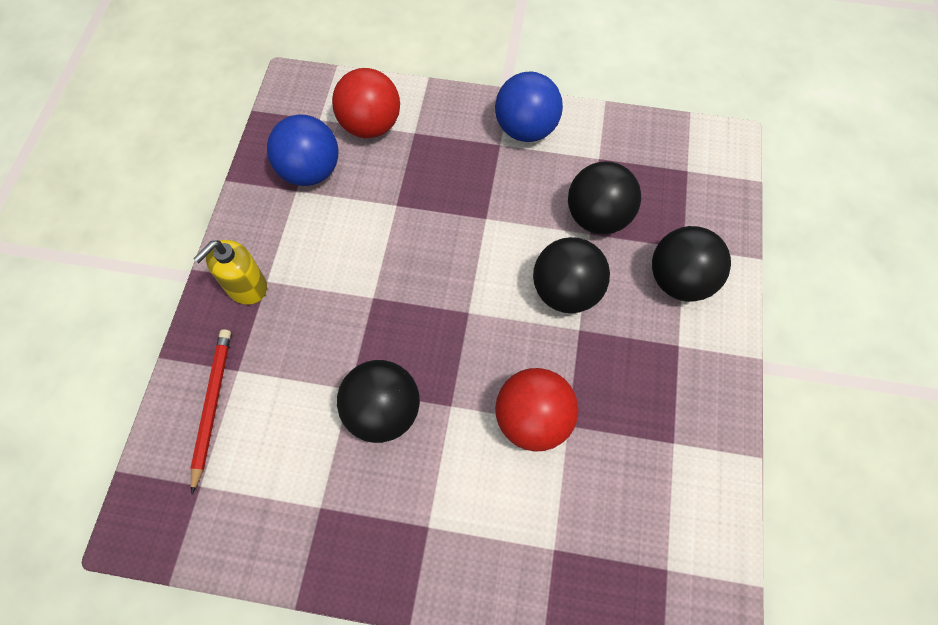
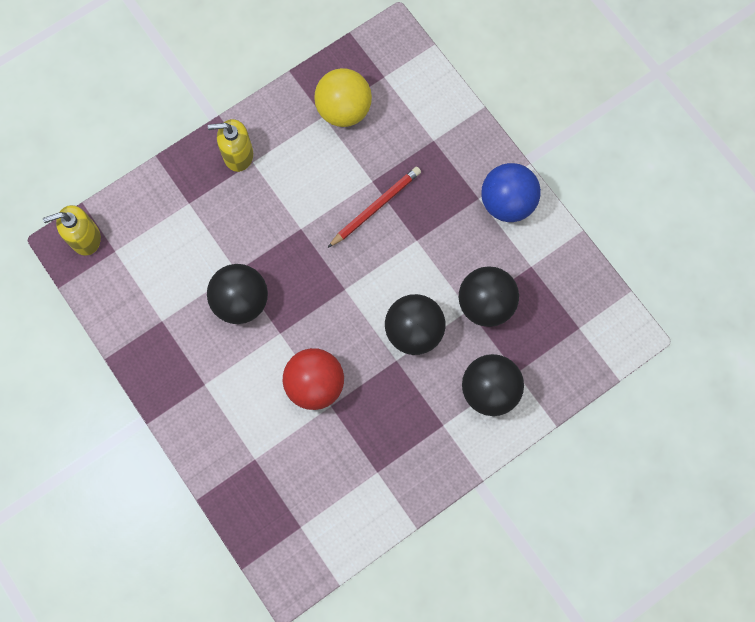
camera: 45 degrees right, 10 degrees up
(153, 503) = (85, 238): none -> yellow soap dispenser
(212, 406) = (158, 212): red pencil -> red pencil (375, 207)
(310, 171) = (344, 110): blue ball -> yellow ball
(370, 125) = (411, 110): red ball -> none

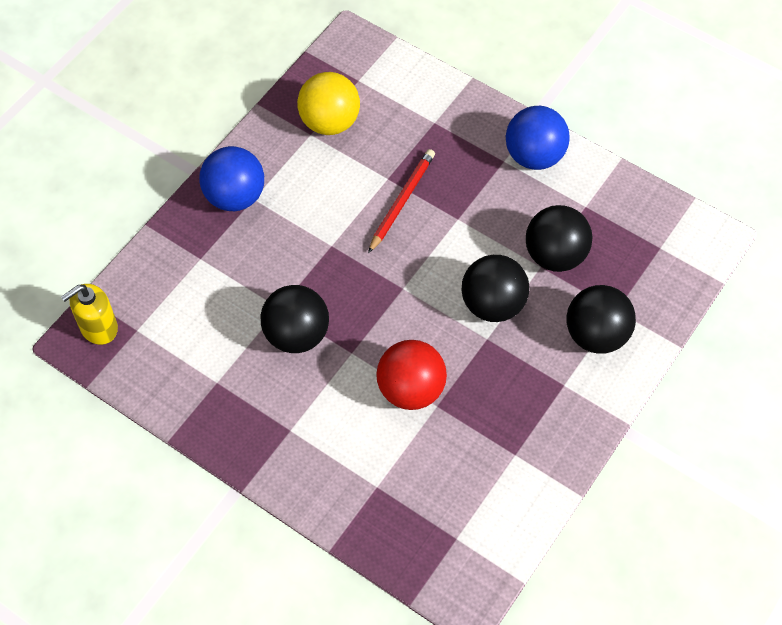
camera: 20 degrees left, 15 degrees down
(238, 155) = (235, 197): yellow soap dispenser -> blue ball

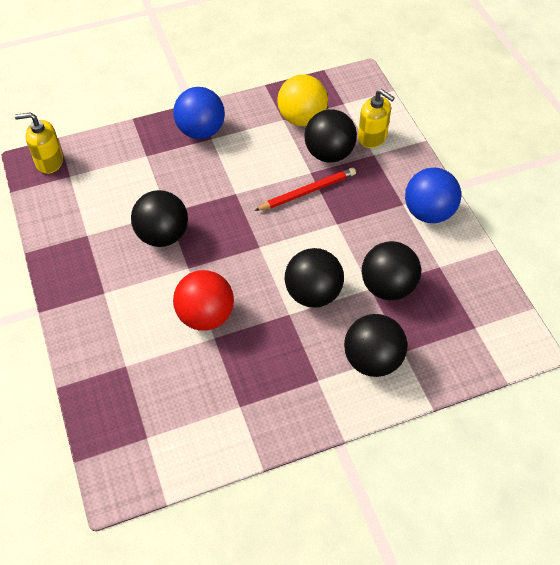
camera: 35 degrees right, 5 degrees down
(390, 147) = (329, 154): none -> black ball
(418, 104) = (372, 137): none -> yellow soap dispenser

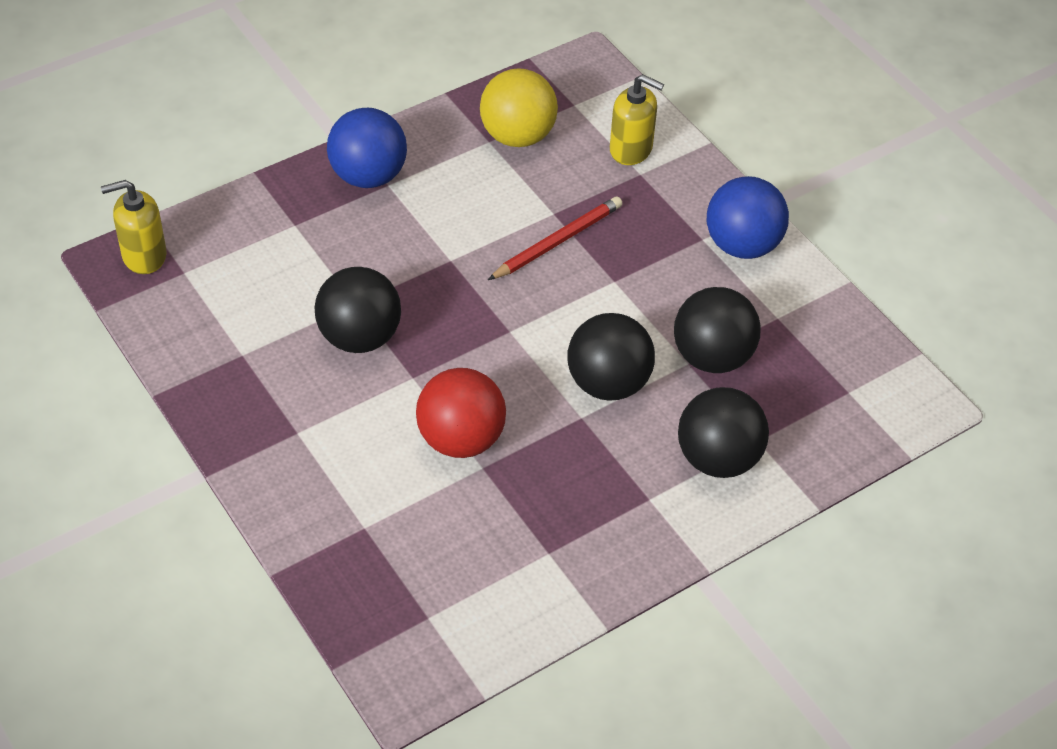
camera: 15 degrees left, 5 degrees down
(329, 154) = (573, 182): black ball -> none

